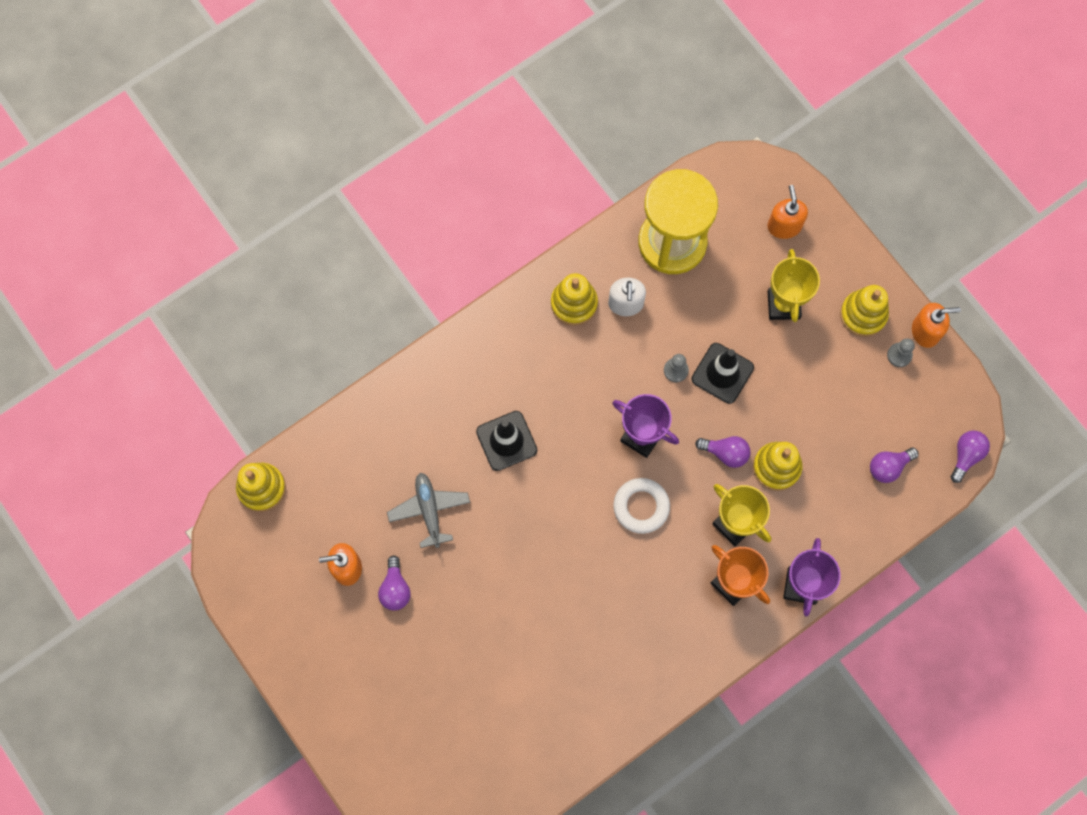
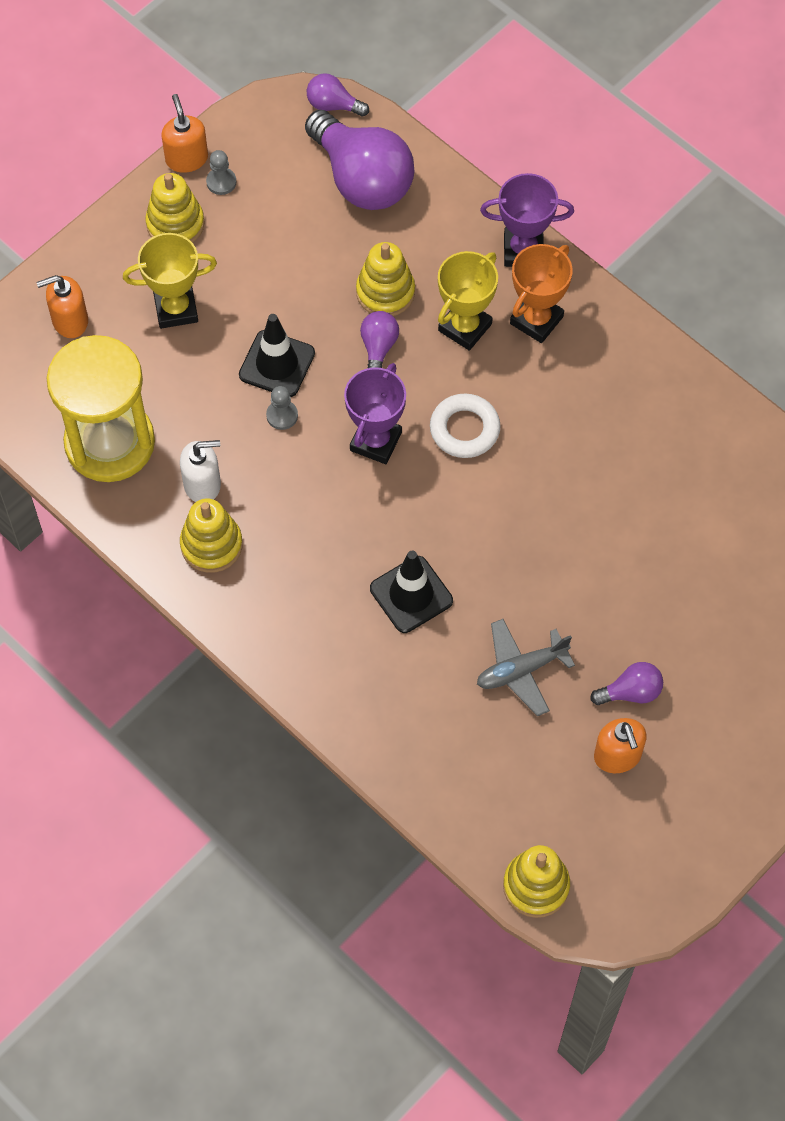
camera: 100 degrees left, 10 degrees down
(888, 467) = (362, 179): purple light bulb -> purple light bulb, size x2.16

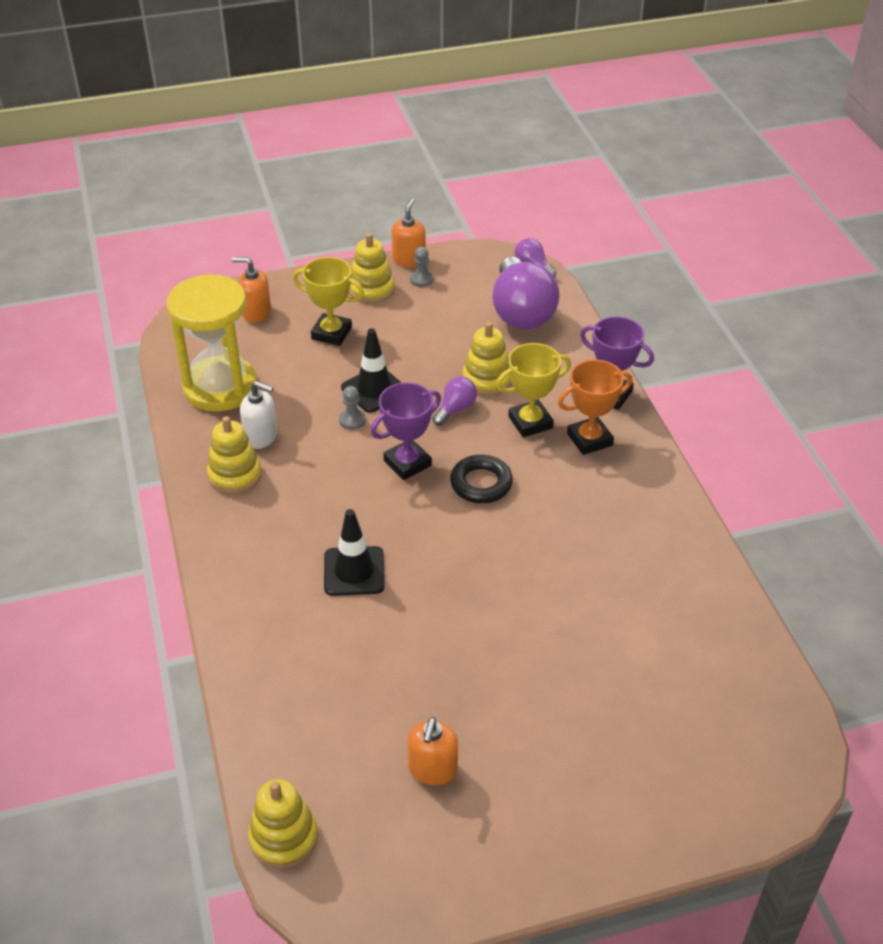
camera: 30 degrees right, 20 degrees down
(464, 429) = (481, 483): white ring -> black ring
(521, 670) = (399, 664): grey plane -> none
(631, 692) = (480, 725): purple light bulb -> none

